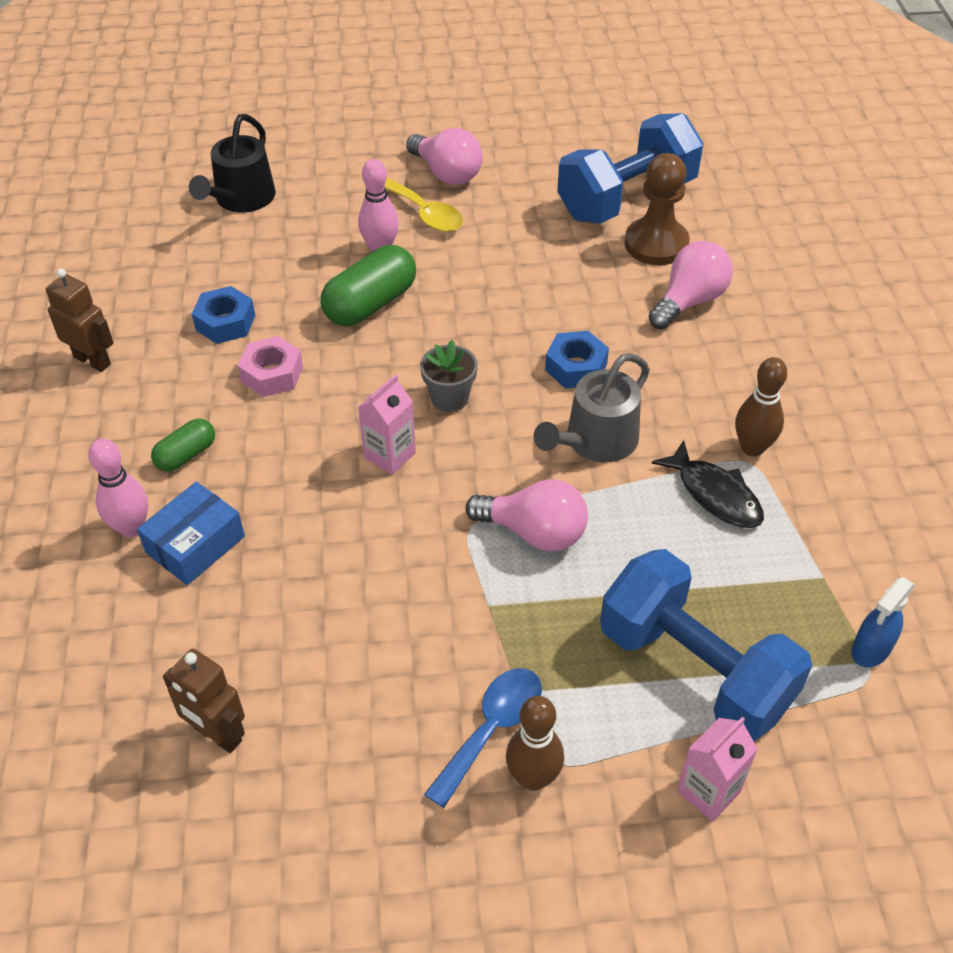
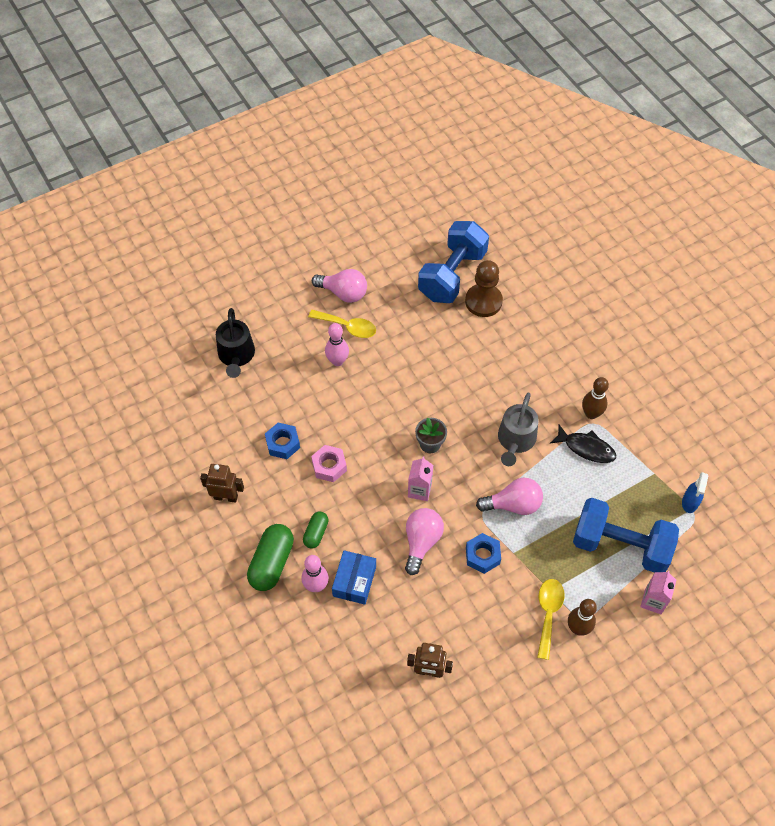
camera: 25 degrees left, 10 degrees up
(370, 304) = (354, 400): green capsule -> green capsule (272, 563)
(492, 729) = (548, 613): blue spoon -> yellow spoon
(576, 367) = (483, 399): blue nut -> blue nut (482, 555)
(689, 301) = (519, 334): pink light bulb -> pink light bulb (421, 542)

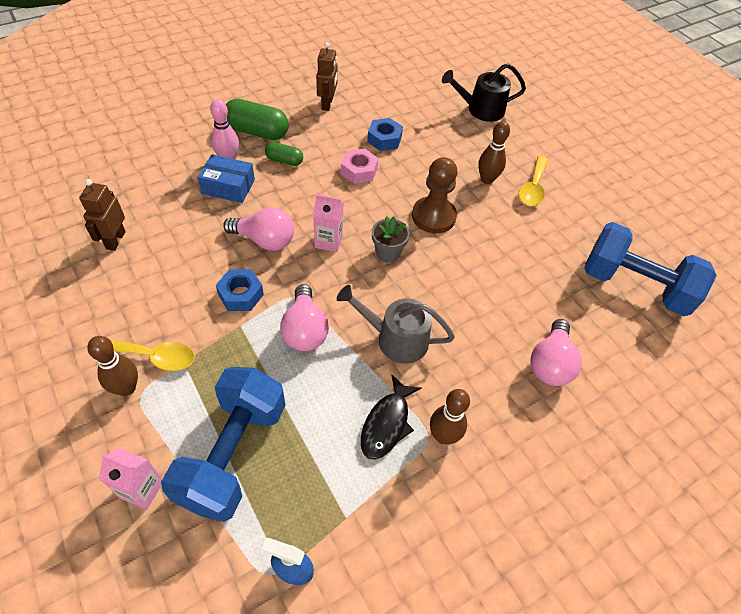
camera: 85 degrees right, 5 degrees down
(337, 361) = (487, 179): pink bowling pin -> brown bowling pin
(343, 293) = (577, 186): pink light bulb -> pink light bulb (550, 363)
(483, 301) = (602, 317): brown pawn -> brown pawn (433, 216)

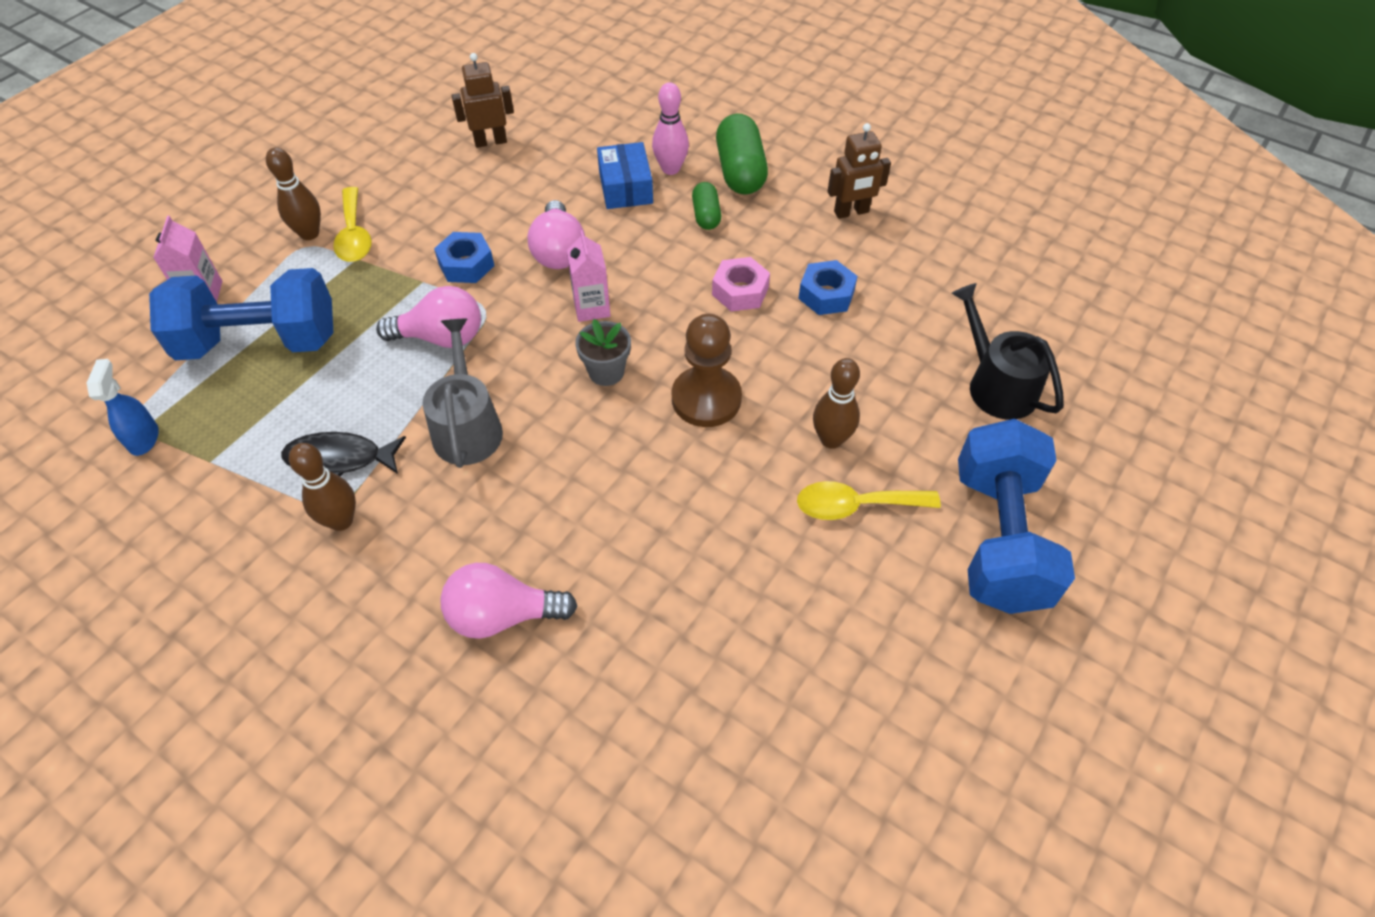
camera: 70 degrees right, 0 degrees up
(305, 330) = (441, 337): pink light bulb -> pink light bulb turned 150 degrees counterclockwise
(634, 285) = (721, 707): blue dumbbell -> blue dumbbell (999, 539)

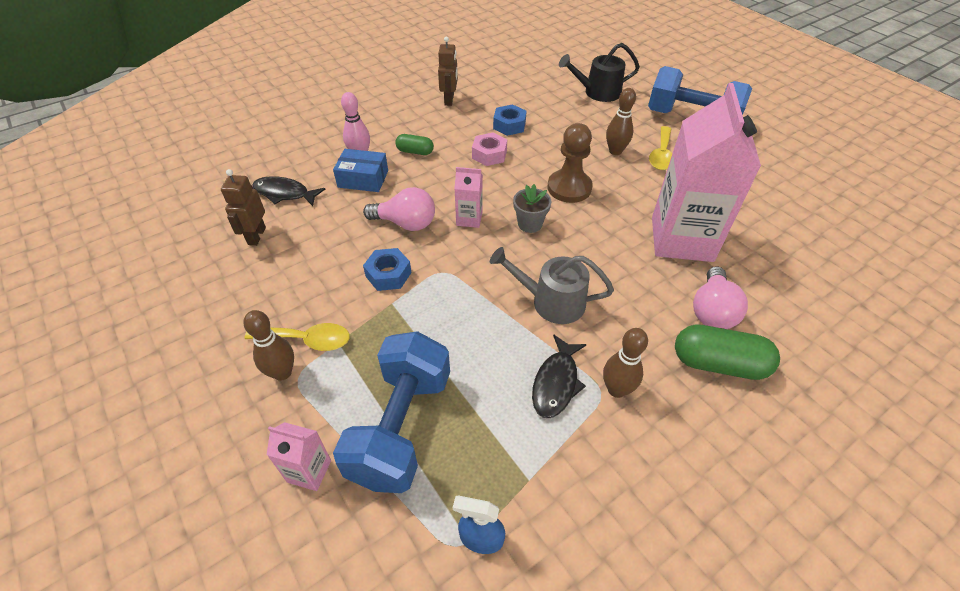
camera: 70 degrees left, 5 degrees down
(441, 337) = (458, 301): pink light bulb -> none
(569, 134) = (284, 193): none -> black fish
(645, 560) = (681, 239): none -> pink carton
(740, 171) = (384, 129): green capsule -> green capsule (718, 363)

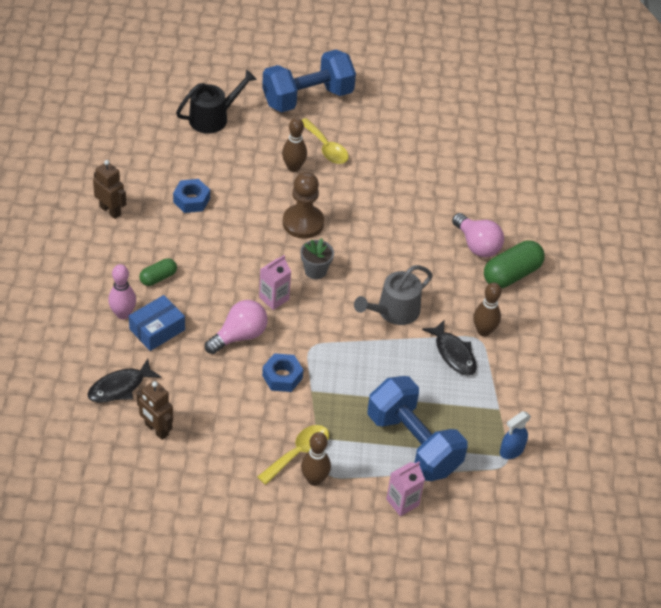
camera: 55 degrees left, 0 degrees up
(489, 154) = (214, 237): pink nut -> none
(598, 92) = (213, 118): black watering can -> black watering can turned 150 degrees counterclockwise
(681, 239) = (411, 208): pink carton -> none

